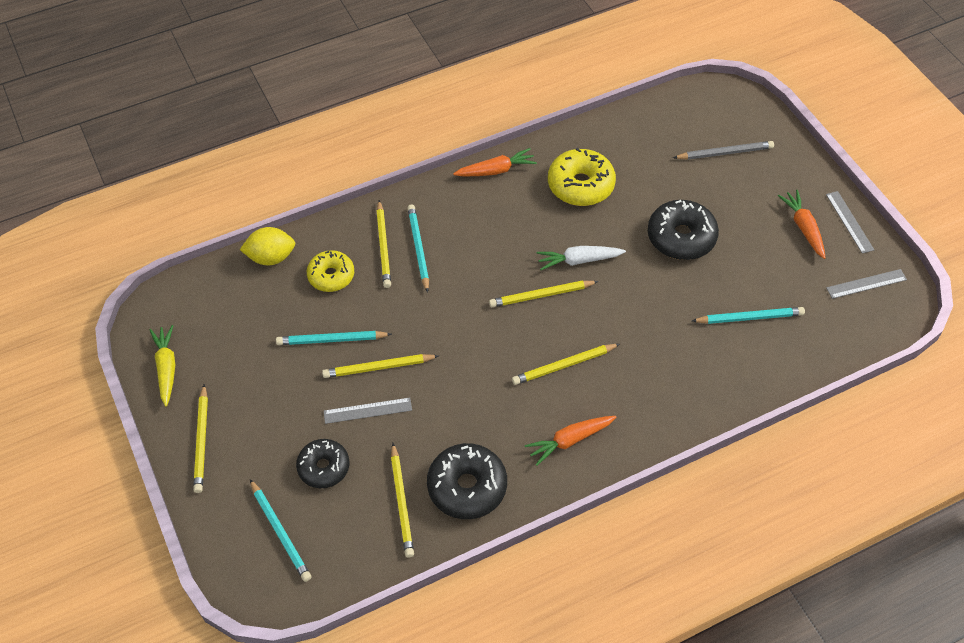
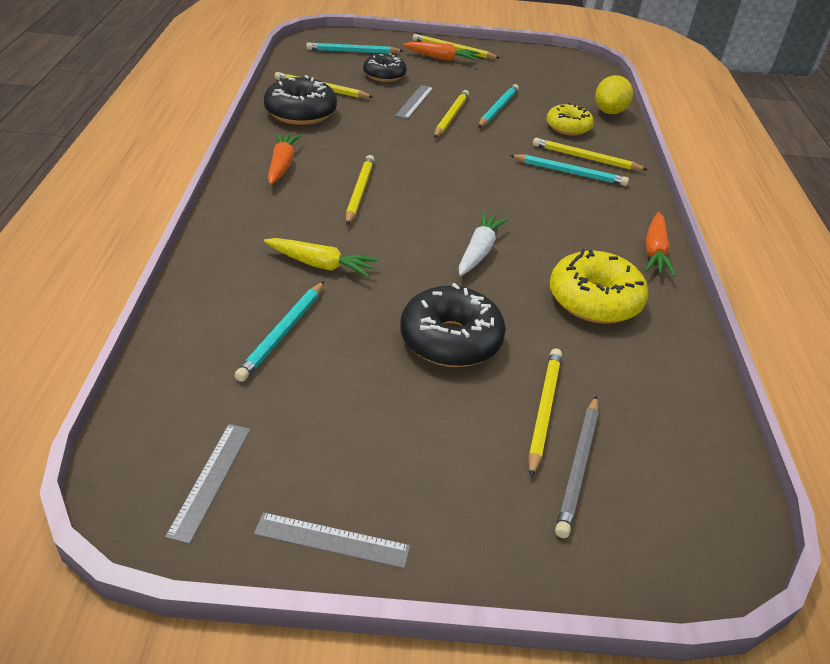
camera: 115 degrees right, 15 degrees down
(166, 368) = (528, 55): yellow carrot -> yellow carrot (321, 265)
(541, 295) = (453, 212): yellow pencil -> yellow pencil (544, 411)
(803, 228) = (368, 471): orange carrot -> orange carrot (441, 58)

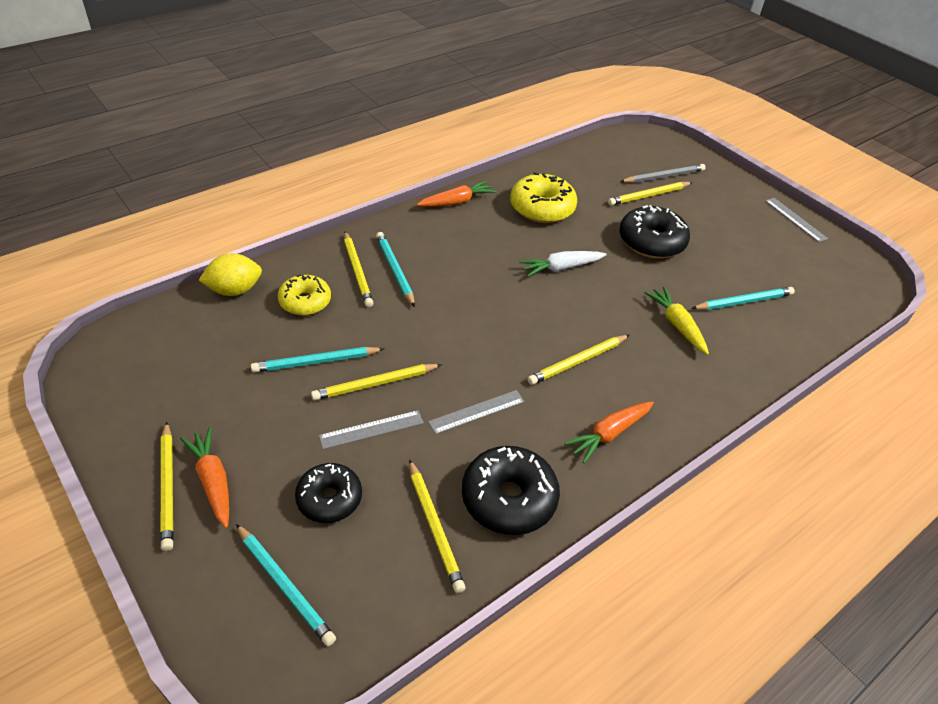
camera: 130 degrees left, 5 degrees up
(211, 480) = (835, 265): grey ruler -> grey ruler (477, 411)

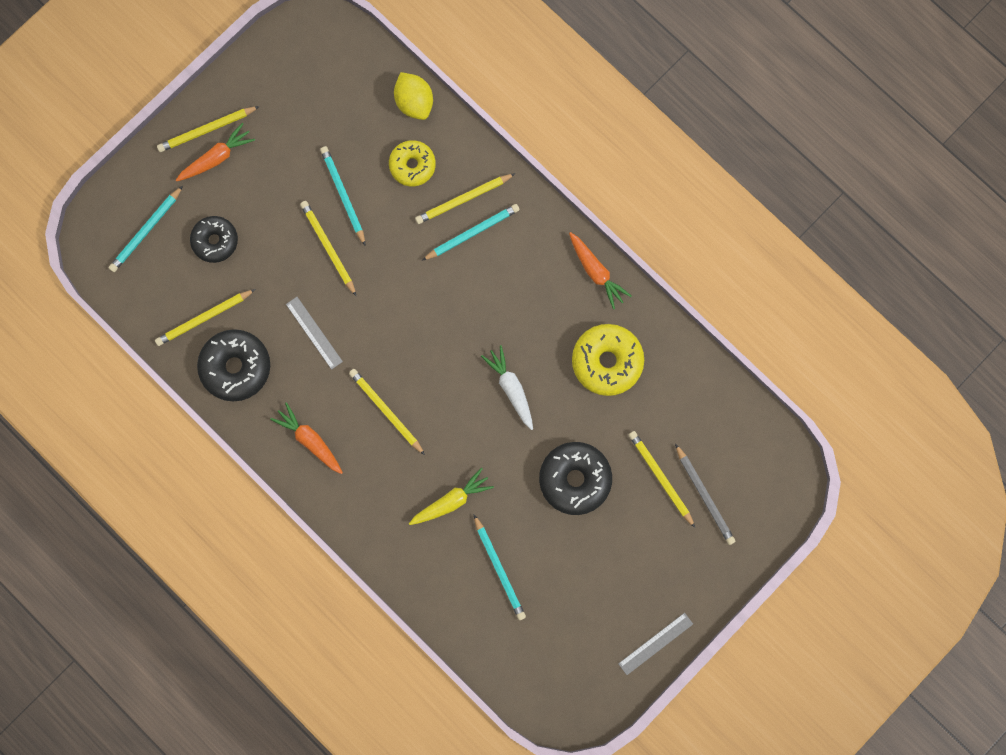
camera: 85 degrees right, 35 degrees up
(371, 429) = (281, 255): grey ruler -> none

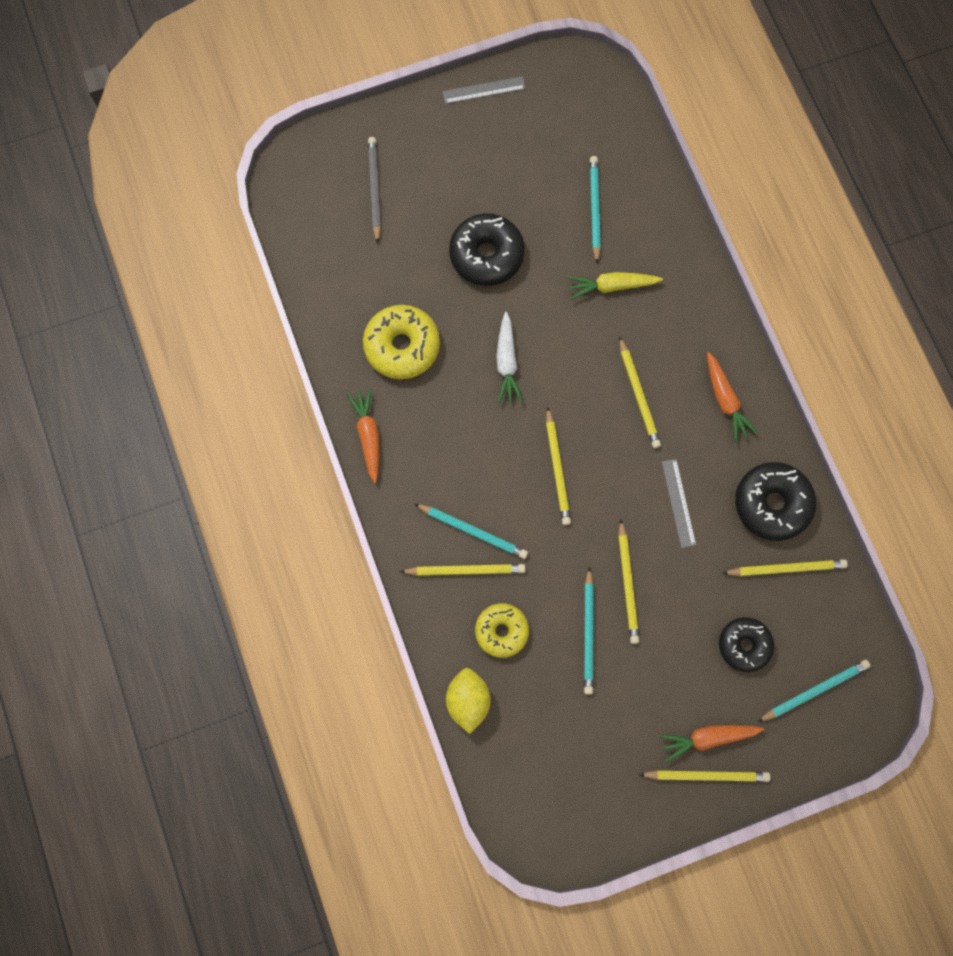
camera: 155 degrees left, 5 degrees down
(472, 233) = (472, 531): turquoise pencil -> turquoise pencil turned 150 degrees counterclockwise
(660, 478) = (406, 222): yellow pencil -> yellow pencil (557, 468)

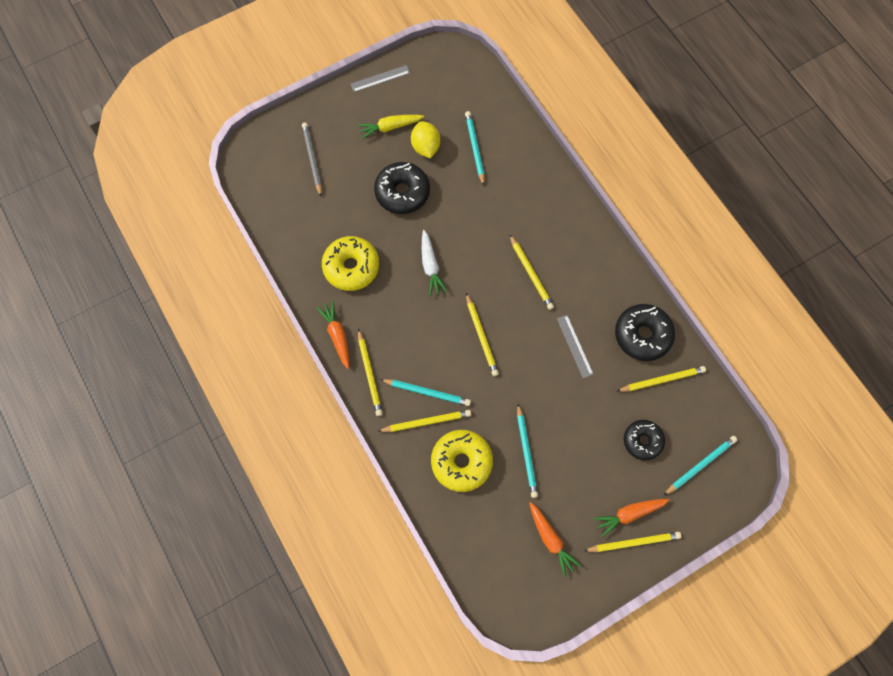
camera: 10 degrees left, 5 degrees down
(468, 701) = (445, 518): yellow lemon -> yellow lemon (425, 147)
(501, 631) = (461, 462): yellow donut -> yellow donut, size x1.50
(612, 286) = (497, 200): yellow carrot -> yellow carrot (390, 127)
(627, 584) = (548, 411): yellow pencil -> yellow pencil (369, 374)
(725, 400) = (594, 267): orange carrot -> orange carrot (551, 540)

